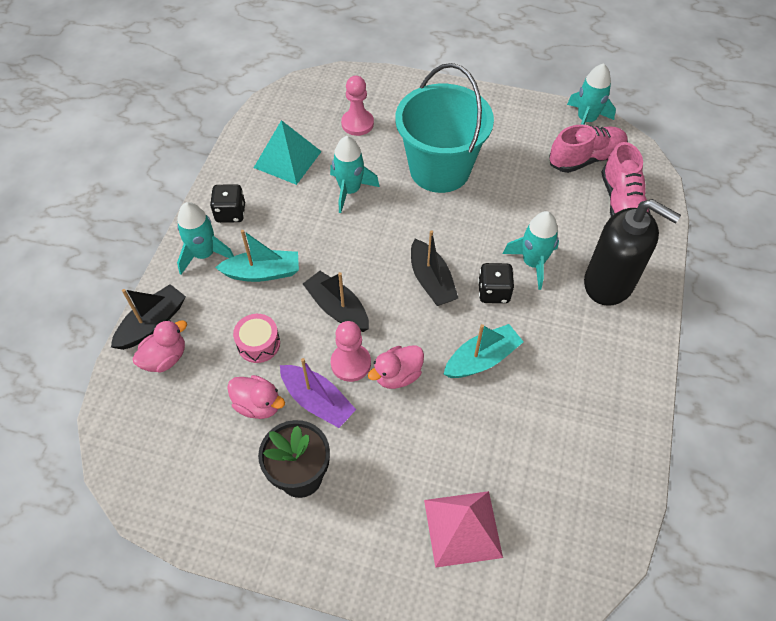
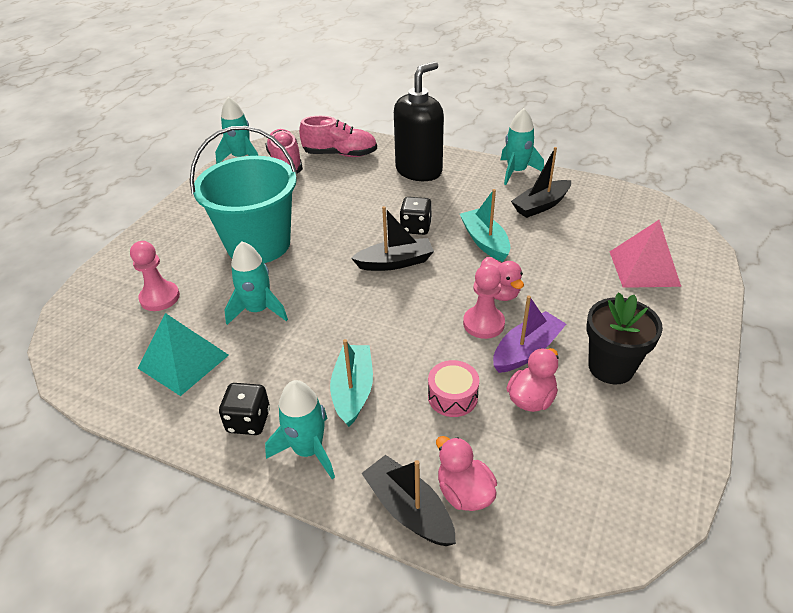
camera: 80 degrees left, 15 degrees down
(337, 308) = (415, 329): black boat -> black boat (541, 205)
(533, 263) = (389, 204): turquoise rocket -> turquoise rocket (516, 172)

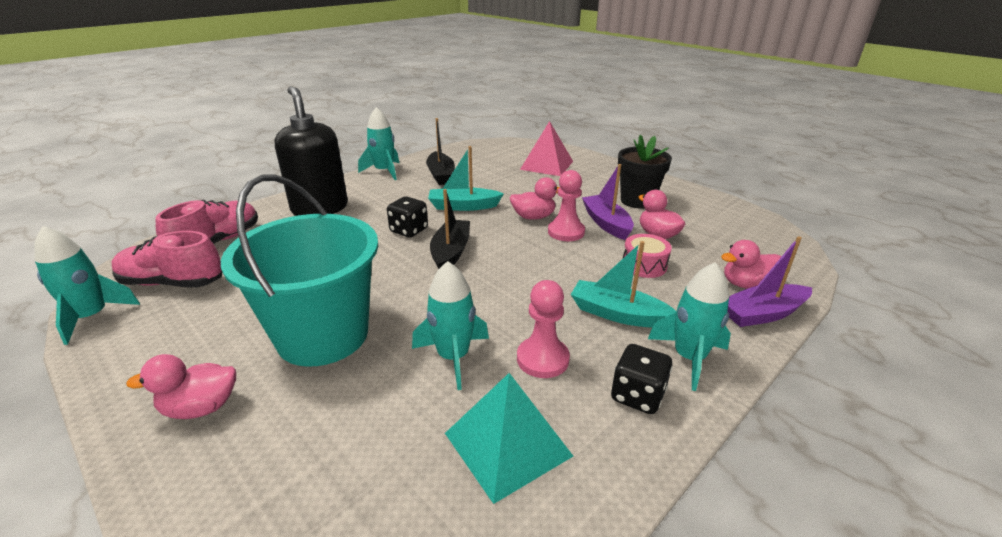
camera: 70 degrees left, 10 degrees down
(160, 297) = (345, 457): pink pawn -> pink pawn (542, 359)
(183, 231) = (201, 407): none -> pink duck
(409, 509) = (763, 314): black boat -> purple boat

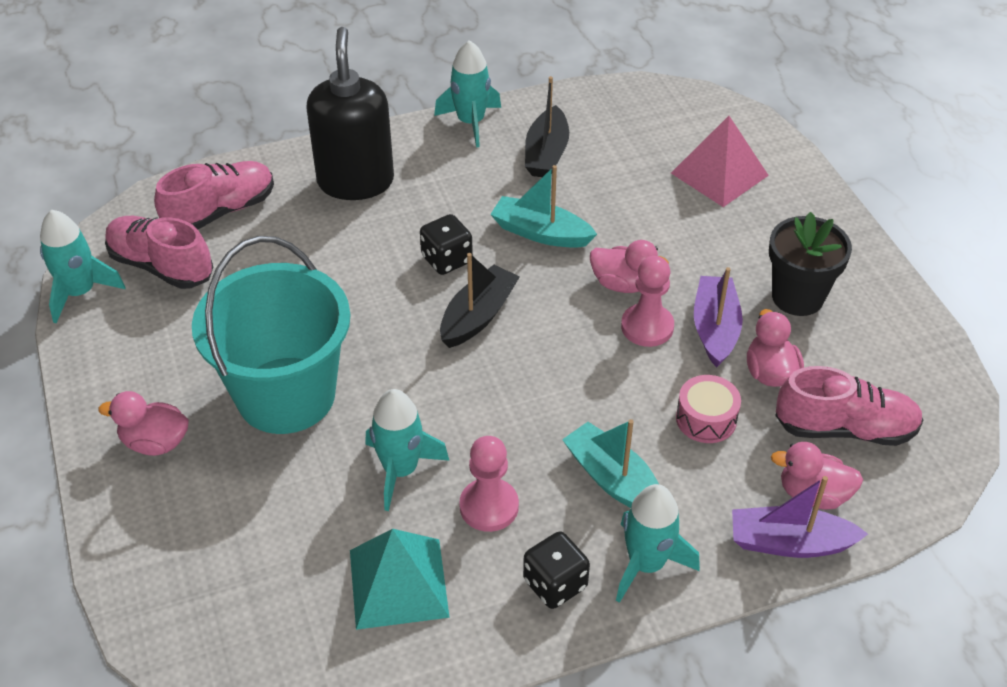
camera: 25 degrees right, 15 degrees up
(726, 248) = (845, 429): none -> pink shoe

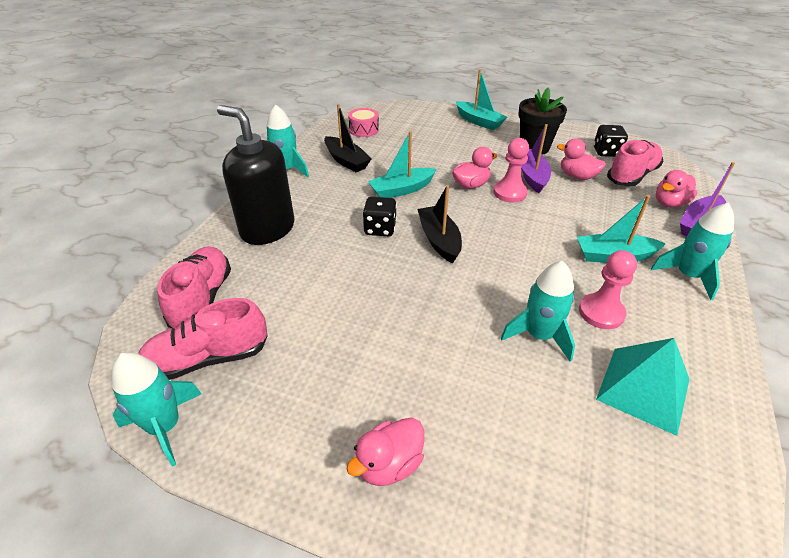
camera: 50 degrees left, 5 degrees down
(286, 395) = (417, 357): turquoise bucket -> none
(555, 584) = (684, 317): black dice -> black dice (606, 152)
(706, 419) = (593, 207): pink drum -> pink drum (364, 130)
(715, 329) = (532, 176): purple boat -> purple boat turned 45 degrees clockwise
(719, 174) = (429, 127): pink pyramid -> none
(801, 209) = (479, 121): none -> turquoise boat

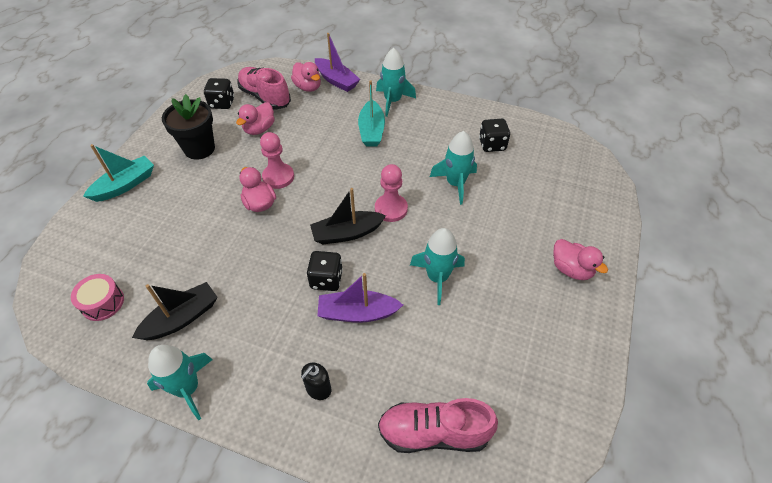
camera: 90 degrees left, 10 degrees up
(165, 426) = (578, 421): turquoise rocket -> turquoise rocket (437, 277)
(208, 358) = (507, 405): pink shoe -> none
(267, 229) = (318, 389): black soap dispenser -> black soap dispenser, size x0.41
(402, 190) = (258, 261): turquoise boat -> none
(532, 176) = (252, 158): purple boat -> purple boat (357, 313)
(601, 312) = (431, 149): pink pawn -> pink pawn (391, 209)
(643, 389) = (492, 145): turquoise pyramid -> black dice

